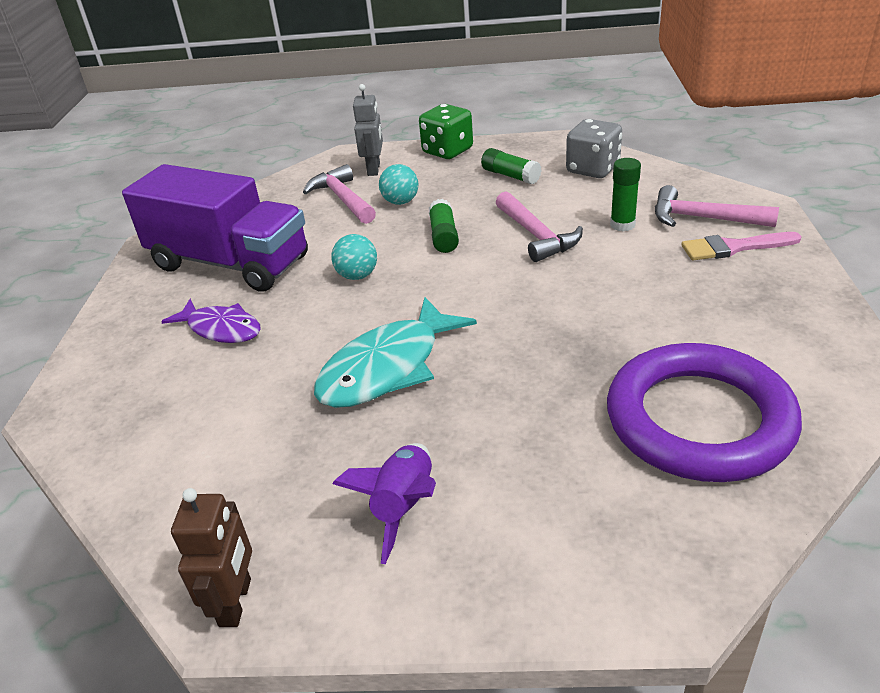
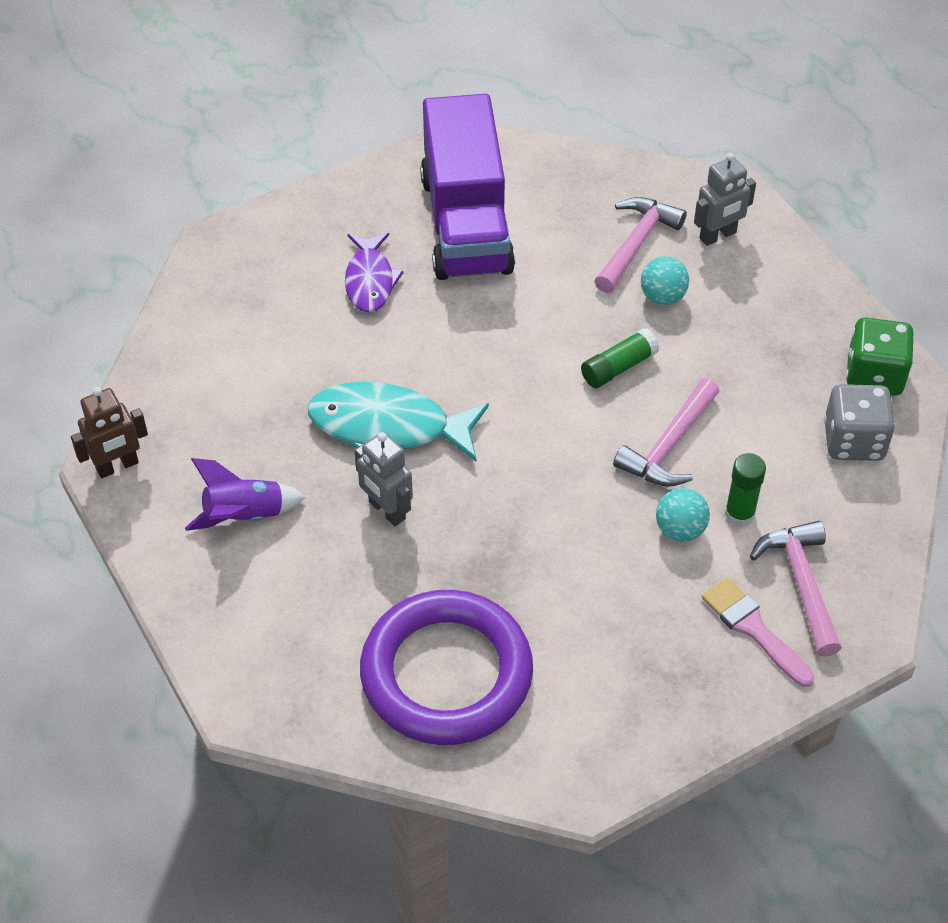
camera: 55 degrees right, 15 degrees up
(357, 276) = (506, 333): turquoise ball -> turquoise ball (680, 530)
(447, 151) = (806, 282): green dice -> green dice (874, 375)
(480, 399) = (386, 510): none -> grey robot
(511, 176) = (786, 369): green glue stick -> none

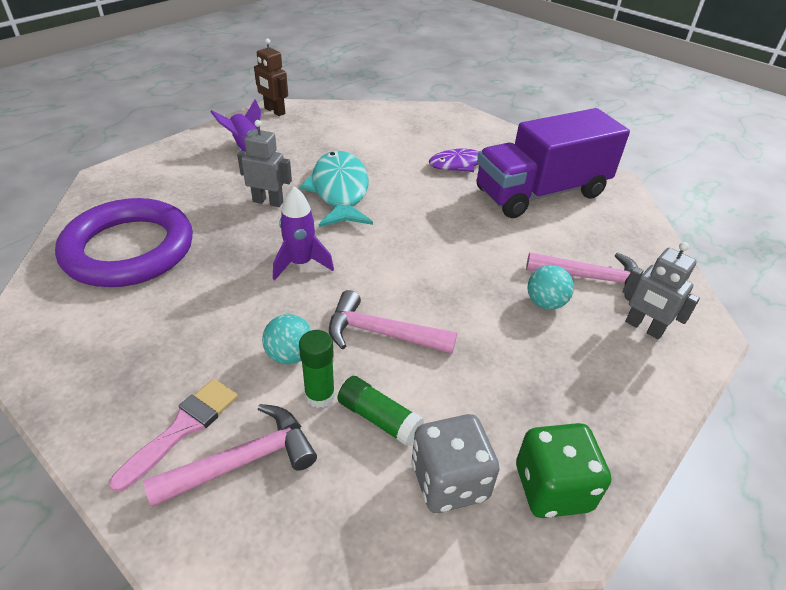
camera: 70 degrees right, 10 degrees down
(386, 510) = (268, 201): grey robot -> grey robot turned 75 degrees clockwise
(532, 496) = (301, 264): none -> purple rocket
(618, 367) = (452, 289): green glue stick -> green glue stick (379, 418)

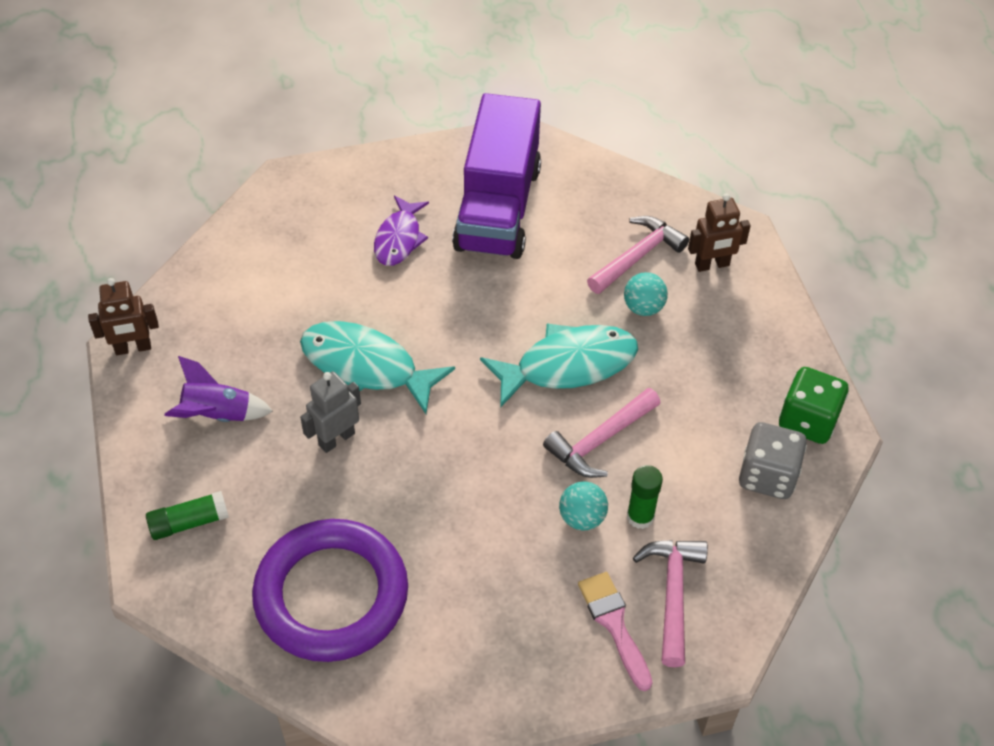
camera: 55 degrees left, 10 degrees up
(301, 264) = (464, 456): purple rocket -> none
(379, 418) = (688, 489): green glue stick -> green glue stick (189, 522)
(439, 283) = (568, 365): none -> turquoise fish
(643, 328) = (712, 265): grey robot -> brown robot

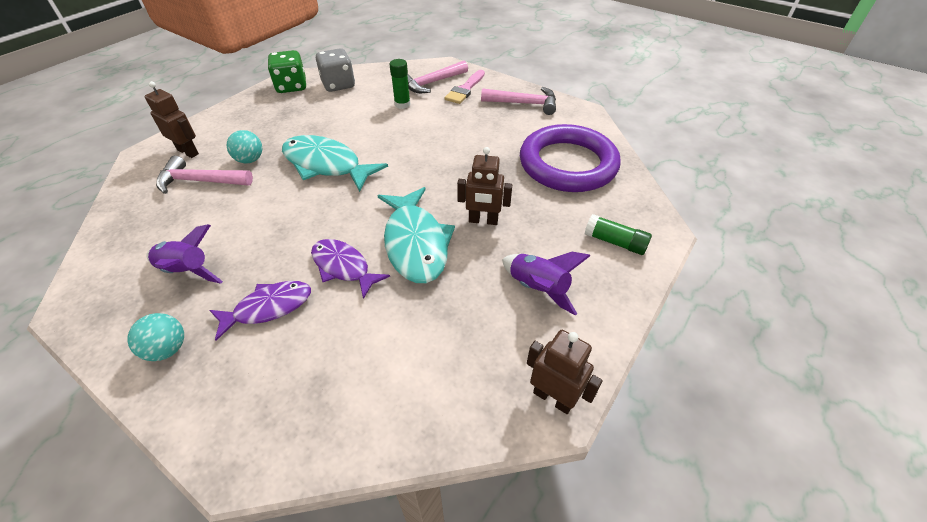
camera: 130 degrees left, 5 degrees down
(336, 439) = (483, 220): grey robot -> brown robot
(393, 302) = (343, 267): none -> purple fish
(498, 208) = (187, 271): purple truck -> purple rocket
(582, 518) = (423, 118): turquoise ball -> turquoise ball (167, 349)
(600, 441) = (370, 132): pink hammer -> pink hammer (524, 103)

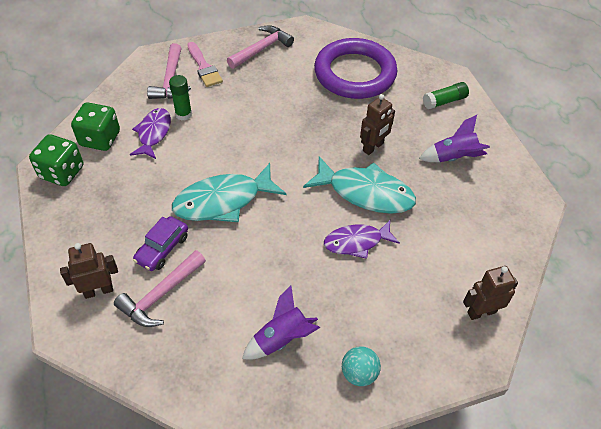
camera: 55 degrees left, 5 degrees up
(250, 160) = (162, 248): turquoise ball -> purple car
(268, 308) = (363, 300): purple fish -> purple fish (153, 133)
(338, 85) = (100, 139): grey dice -> green dice
(553, 398) = (531, 197): brown robot -> brown robot (481, 312)

